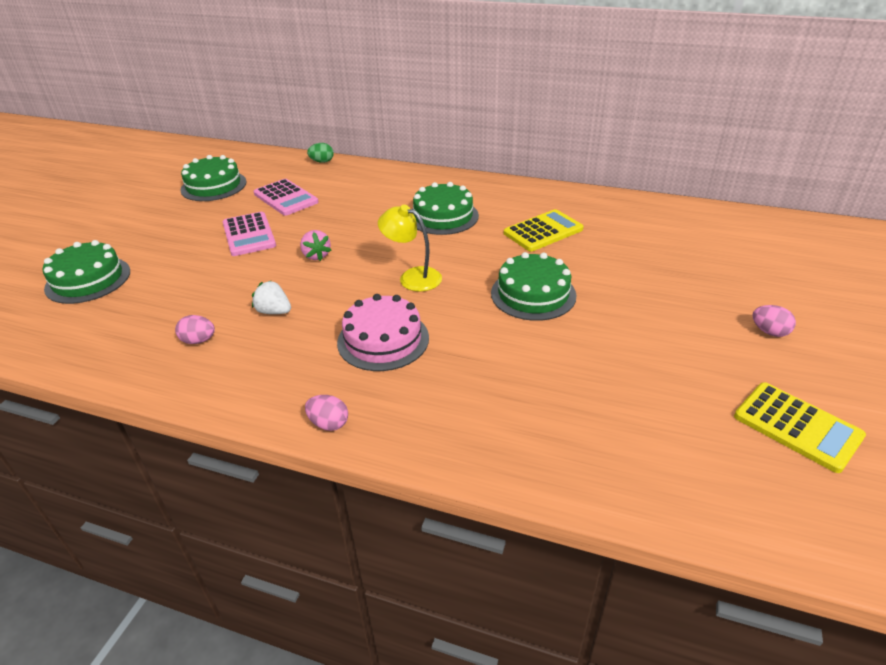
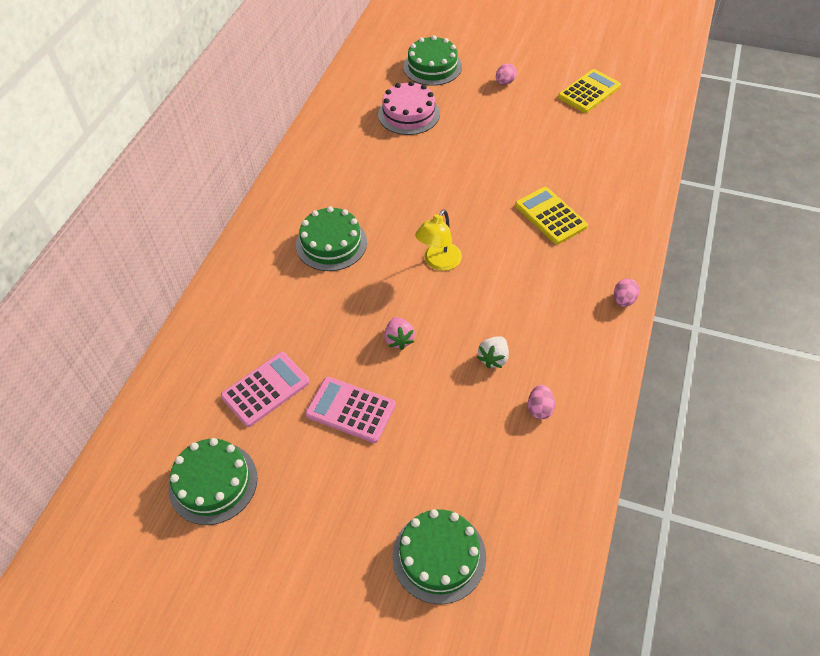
camera: 90 degrees left, 15 degrees up
(249, 234) = (350, 410): pink calculator -> pink calculator turned 135 degrees counterclockwise
(316, 255) = (399, 339): pink strawberry -> pink strawberry turned 105 degrees clockwise
(322, 162) = (168, 366): green egg -> none
(383, 340) = (528, 277): pink cake -> pink cake (409, 114)
(533, 294) = (464, 188): green cake -> green cake (432, 67)
(543, 231) = (368, 175): yellow calculator -> yellow calculator (550, 216)

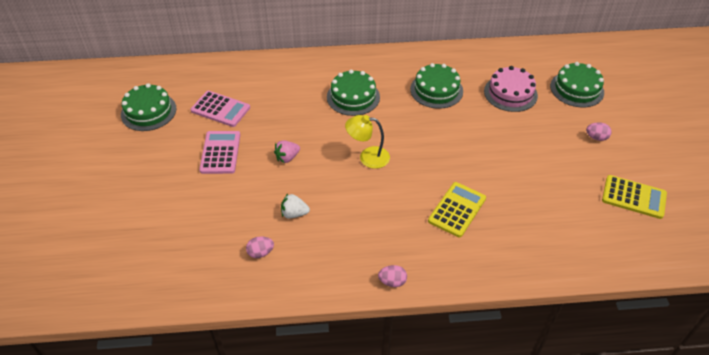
camera: 65 degrees right, 5 degrees down
(439, 556) = (127, 230): green cake -> green cake (436, 90)

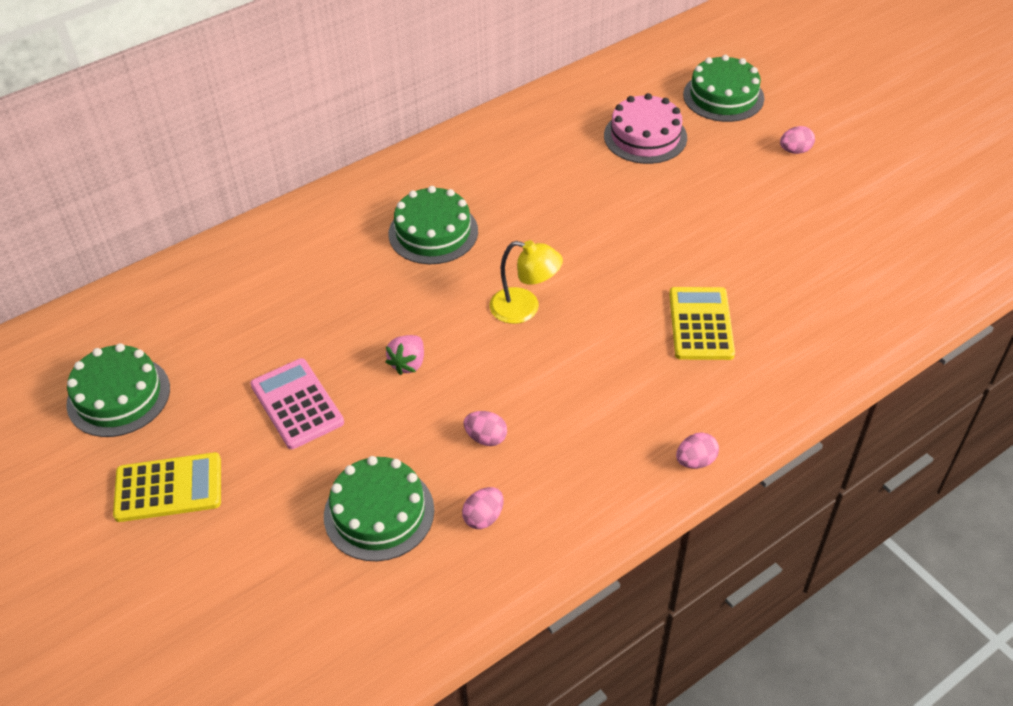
camera: 30 degrees left, 0 degrees up
(220, 109) = (240, 339): pink calculator -> none
(294, 213) = (486, 438): white strawberry -> pink egg
(368, 157) = (524, 308): yellow lamp -> yellow lamp turned 135 degrees counterclockwise
(436, 90) = (543, 173): green cake -> green cake (379, 512)
(633, 197) = (894, 207): yellow calculator -> yellow calculator (168, 488)

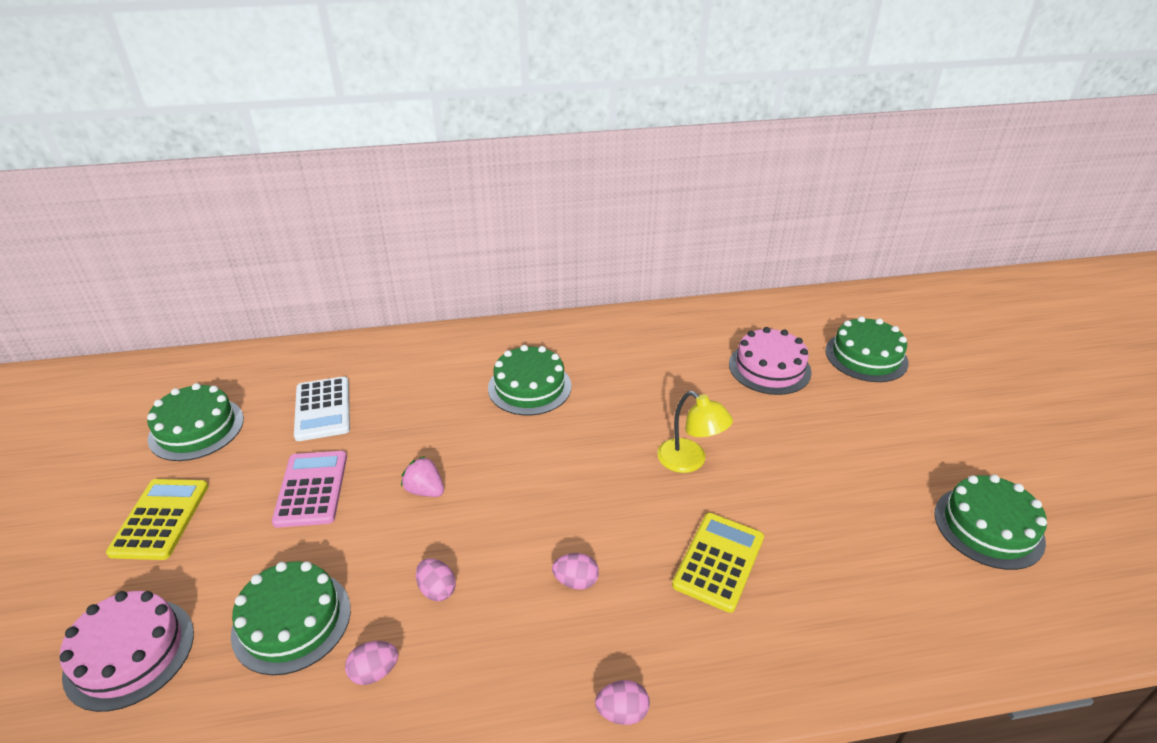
camera: 25 degrees right, 10 degrees down
(168, 488) = (160, 519): yellow calculator -> yellow calculator turned 105 degrees counterclockwise
(239, 328) = (323, 409): none -> white calculator
(254, 596) = (130, 653): none -> pink cake
(408, 363) = (425, 490): pink strawberry -> pink strawberry turned 75 degrees clockwise
(524, 308) = (559, 480): yellow lamp -> yellow lamp (689, 461)
(795, 151) = (915, 426): pink egg -> pink egg (576, 581)
(887, 218) = (988, 527): none -> green cake

